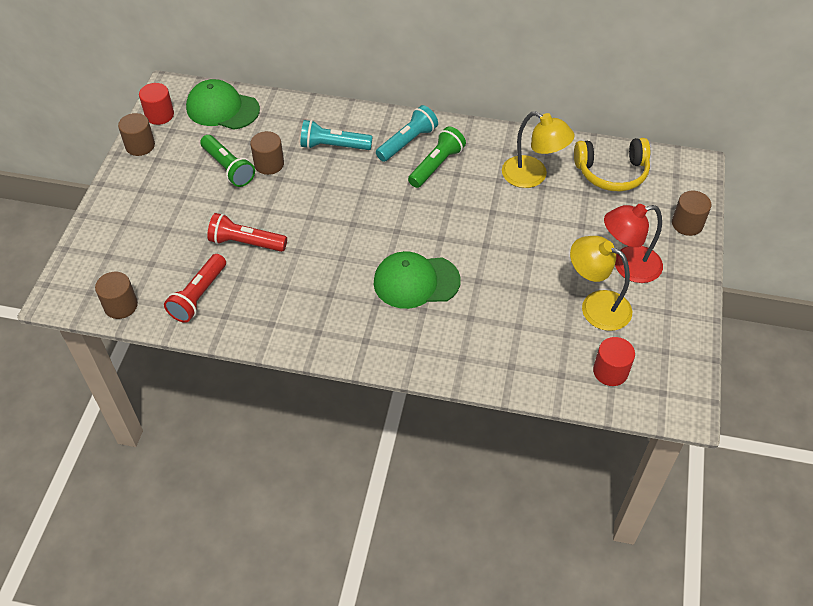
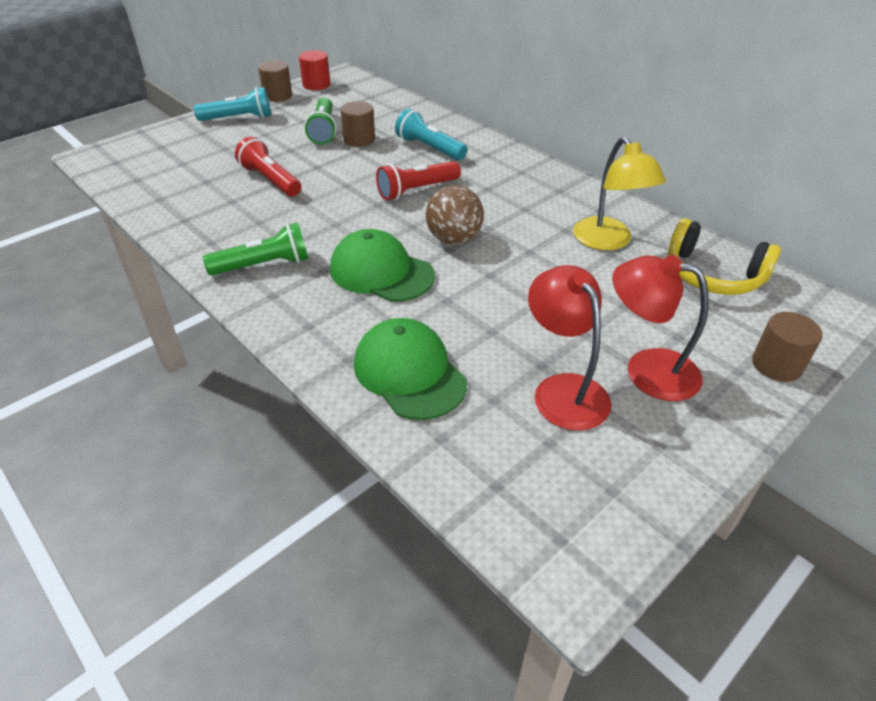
camera: 35 degrees right, 10 degrees down
(121, 305) = (122, 179): brown cylinder -> none
(199, 296) = (185, 198): red flashlight -> red flashlight (417, 190)
(222, 109) = (368, 96): green cap -> green cap (409, 373)
(407, 142) = (502, 169): turquoise flashlight -> turquoise flashlight (238, 118)
(435, 227) = (454, 239): none -> brown ball
(436, 165) = (511, 195): green flashlight -> green flashlight (263, 265)
(596, 305) = (563, 390): yellow lamp -> red lamp
(610, 371) = (509, 470): red cylinder -> none

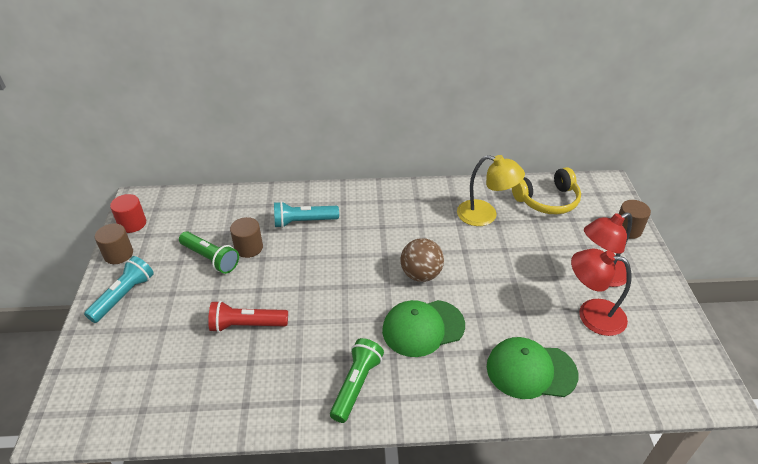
camera: 50 degrees left, 0 degrees up
(417, 190) = (348, 258): red flashlight -> none

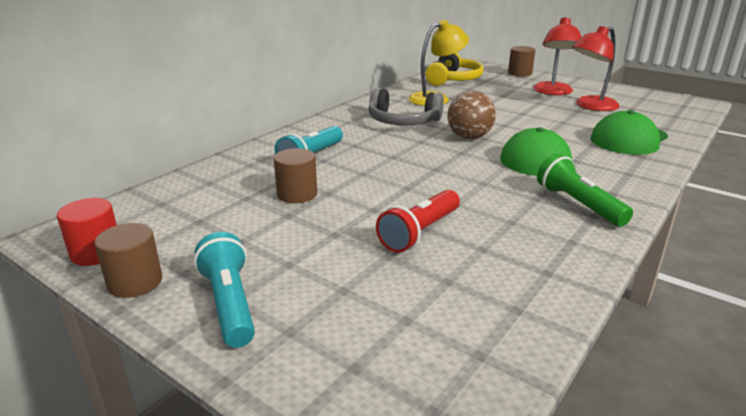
camera: 50 degrees left, 15 degrees down
(210, 258) = (272, 220): green flashlight -> none
(412, 225) = (403, 121): none -> grey headphones

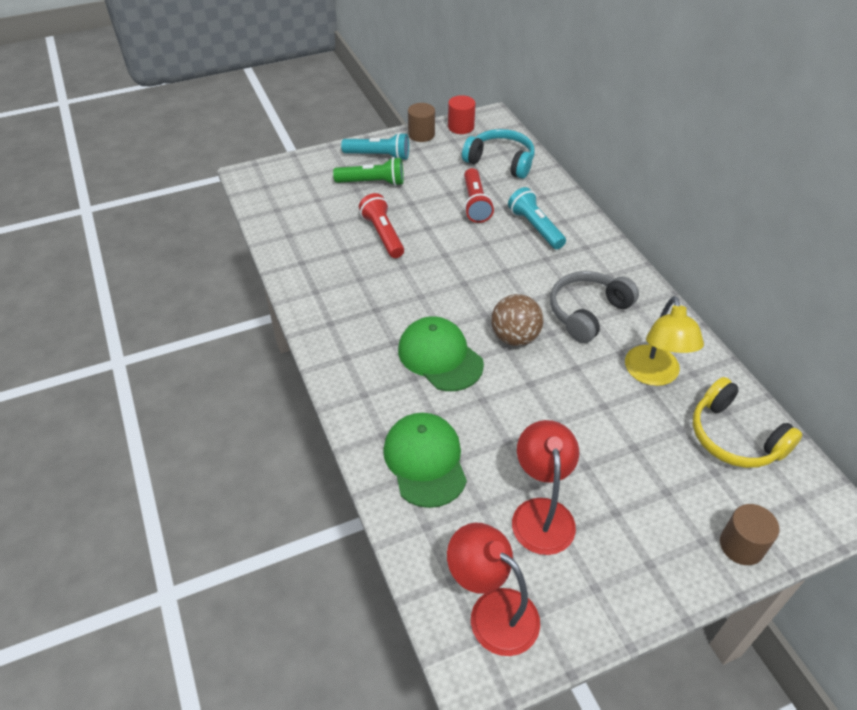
camera: 120 degrees right, 20 degrees up
(188, 200) = (500, 161): none -> turquoise headphones
(297, 194) = (475, 204): brown cylinder -> red flashlight
(553, 92) = (621, 516): red lamp -> red lamp (492, 611)
(578, 204) = (348, 325): green flashlight -> green flashlight (372, 182)

